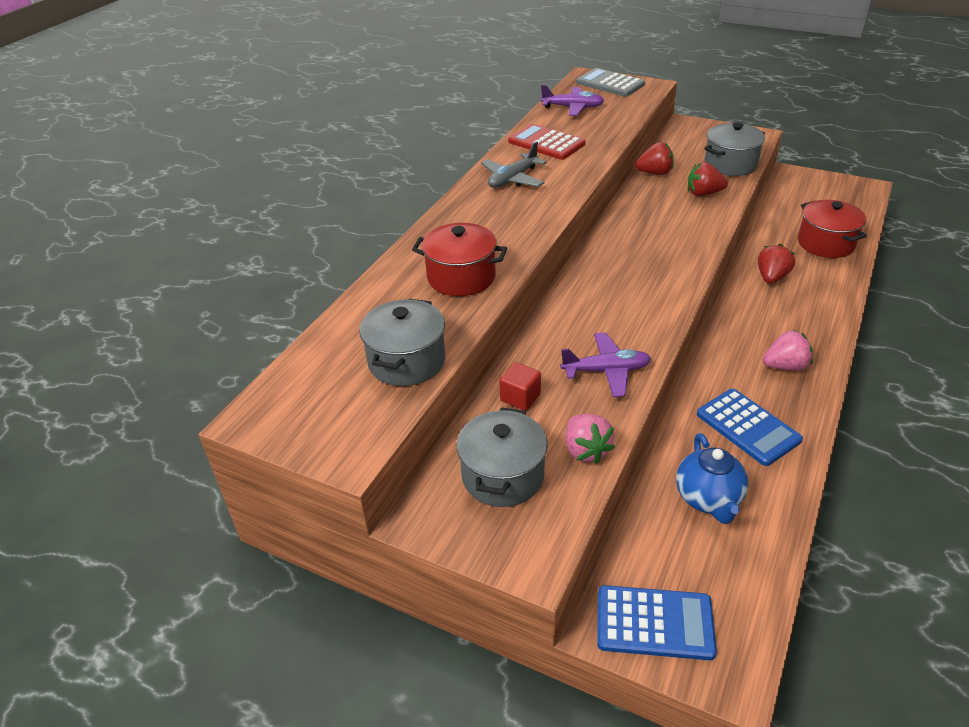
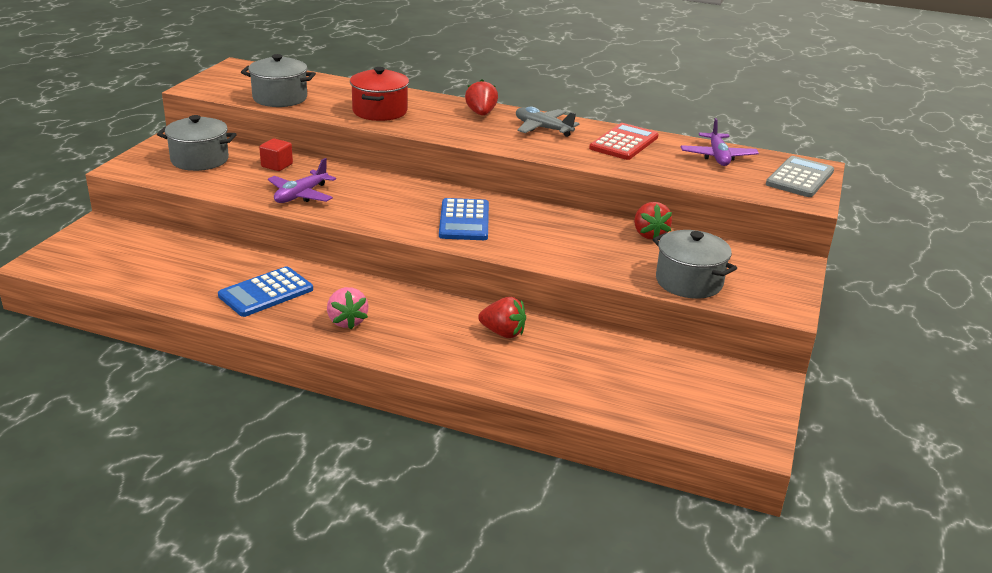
camera: 80 degrees right, 10 degrees down
(586, 450) = (214, 185): pink strawberry -> none
(606, 371) = (301, 195): purple plane -> purple plane turned 45 degrees clockwise
(654, 623) = (92, 240): blue calculator -> blue calculator (464, 220)
(703, 193) = (608, 259): red strawberry -> red strawberry (481, 113)
(708, 499) = (190, 268): blue teapot -> none
(826, 243) = (585, 381): red pot -> none

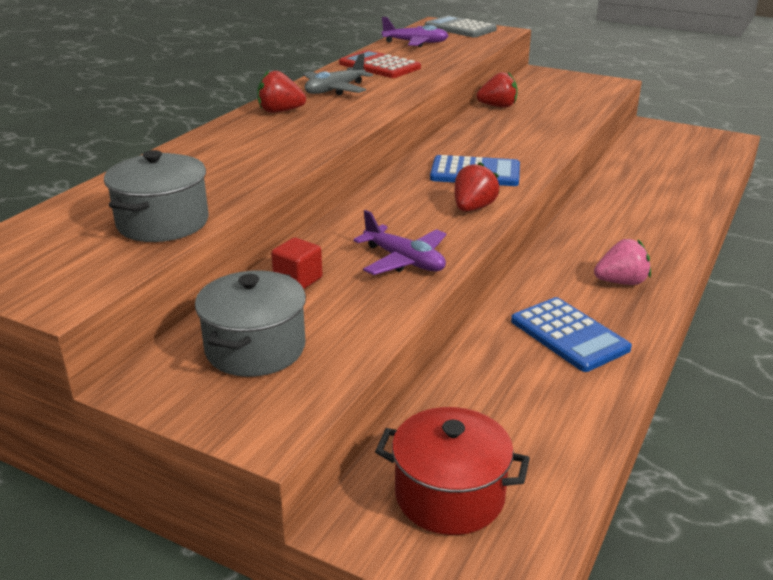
camera: 80 degrees left, 0 degrees up
(380, 111) = (251, 159): red pot -> red pot (449, 495)
(503, 333) = (617, 206): red strawberry -> red strawberry (473, 208)
(689, 282) = (581, 103): grey pot -> none

